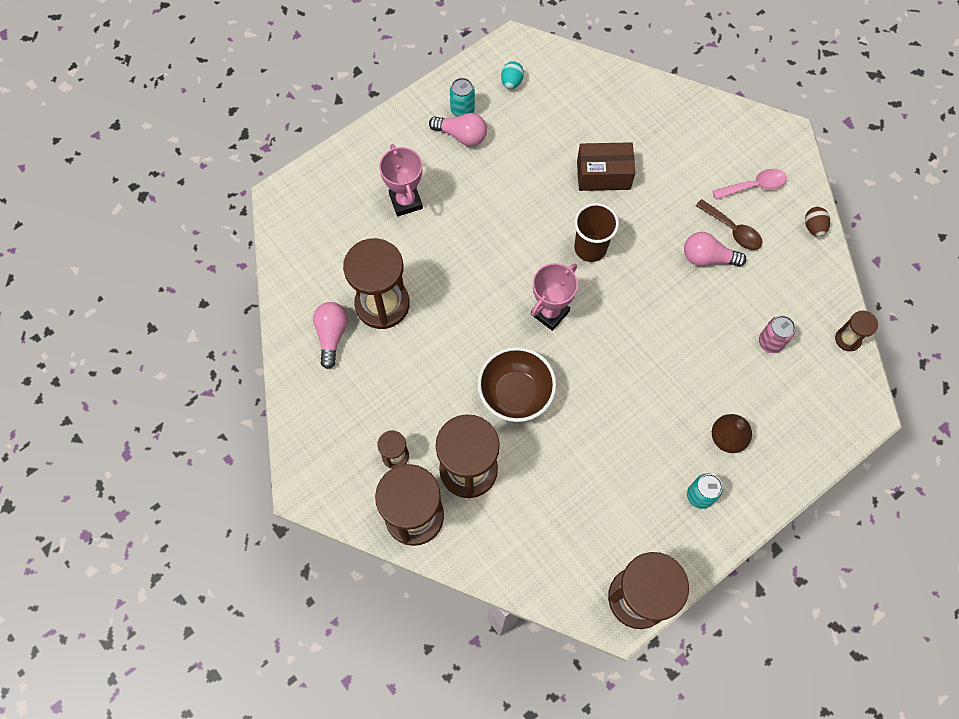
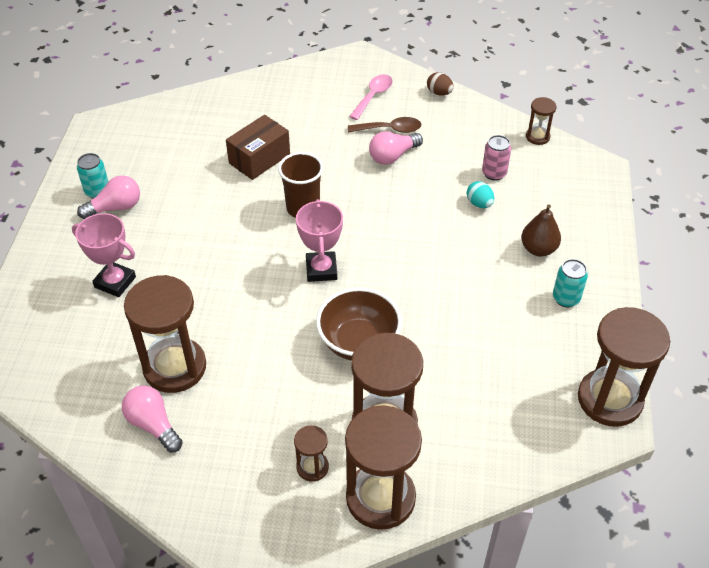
camera: 45 degrees left, 20 degrees down
(511, 82) = (119, 149): turquoise egg -> turquoise egg (479, 203)

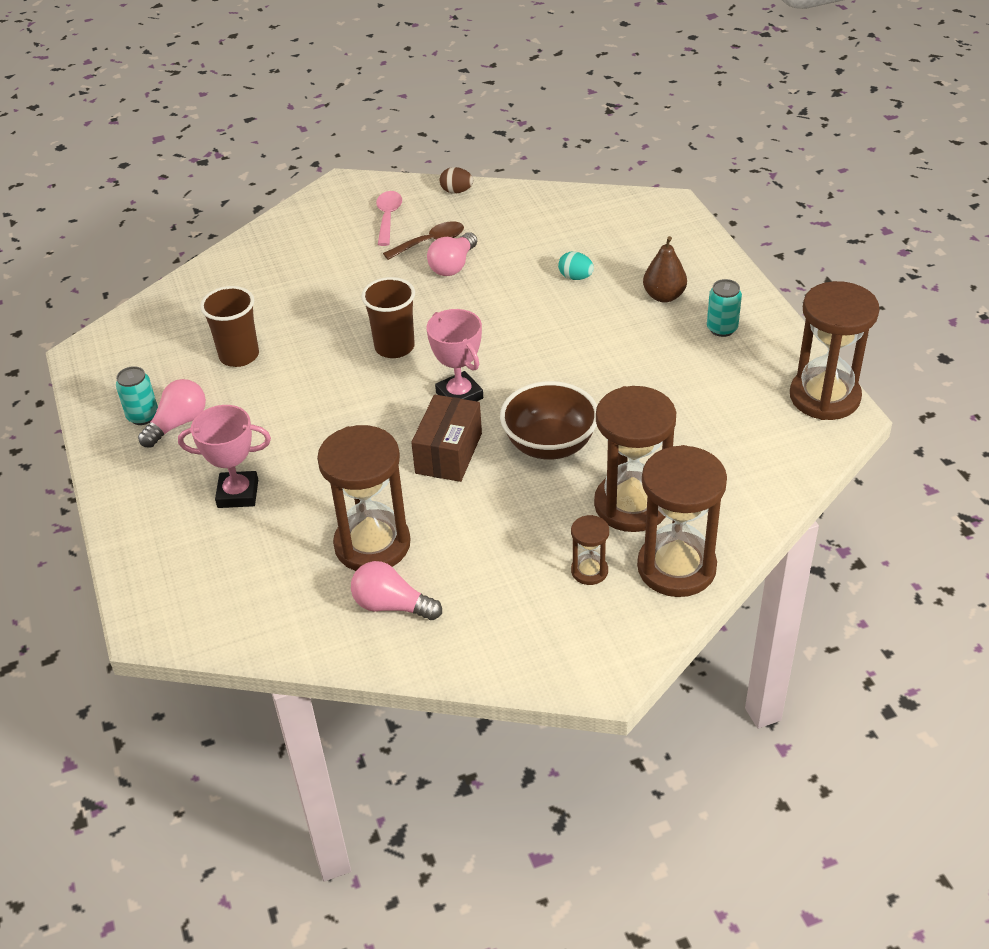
camera: 25 degrees left, 5 degrees down
(192, 170) = (239, 356): none -> brown cup
(259, 159) = (308, 318): brown box -> brown box (449, 453)
(494, 173) = (569, 245): pink can -> none
(537, 137) = (588, 198): brown hourglass -> none

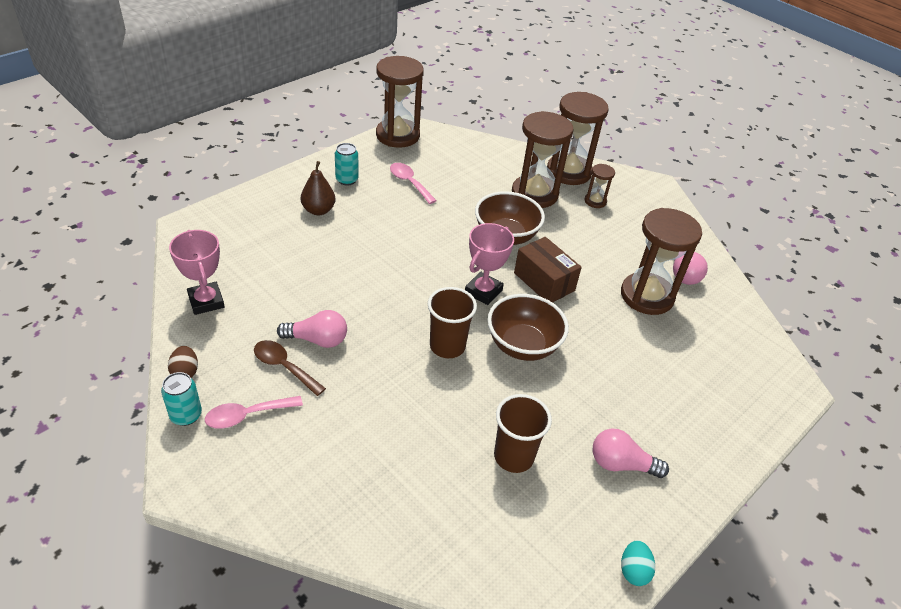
camera: 120 degrees left, 0 degrees up
(143, 416) = (630, 498): turquoise can -> turquoise can (186, 415)
(238, 494) = (660, 386): pink trophy -> pink trophy (206, 301)
(361, 402) = (523, 345): none -> brown bowl
(449, 453) = (544, 281): brown box -> brown box turned 60 degrees clockwise
(575, 277) = (310, 259): turquoise egg -> turquoise egg (633, 570)
(698, 383) = (409, 183): none -> pink spoon

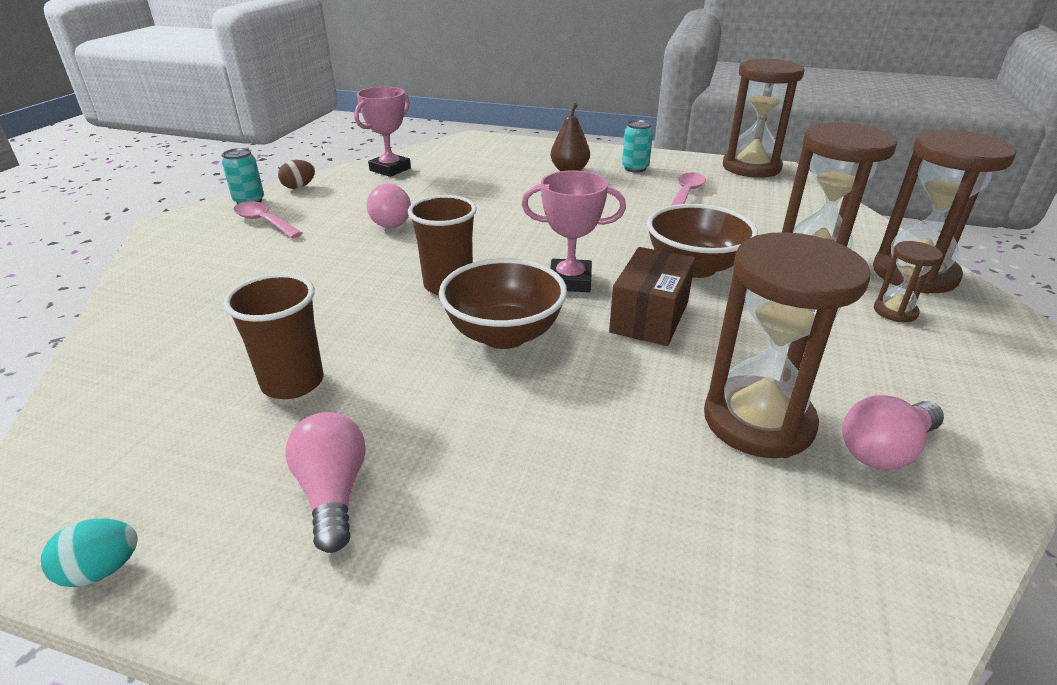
camera: 65 degrees right, 10 degrees down
(284, 367) = (338, 218): brown spoon -> none

